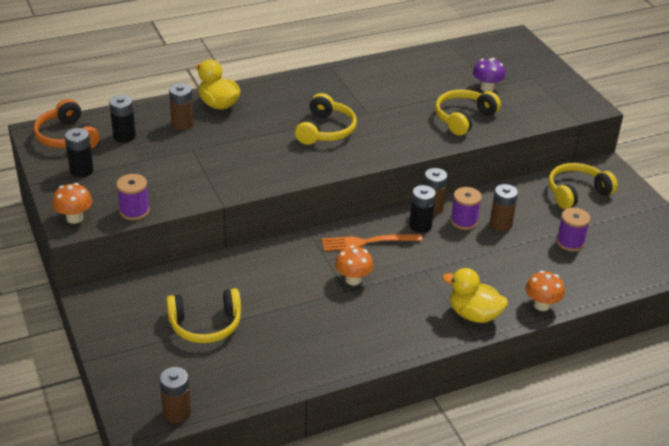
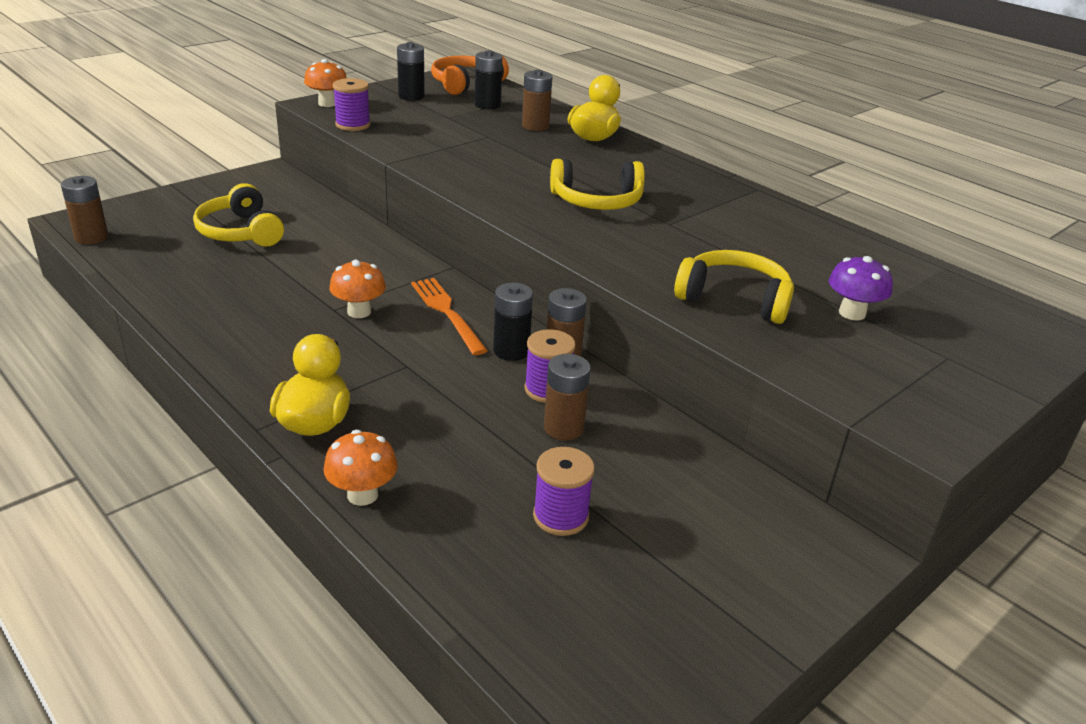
camera: 70 degrees right, 5 degrees down
(577, 193) = (725, 513): yellow headphones -> none

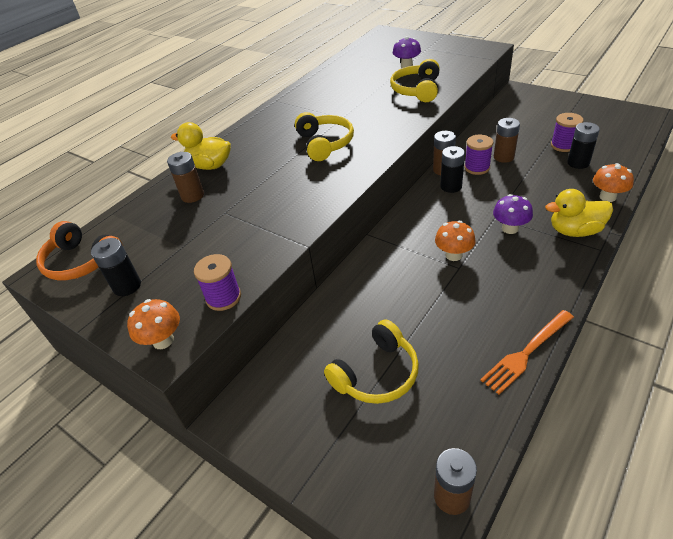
camera: 95 degrees left, 10 degrees up
(371, 369) = (510, 228): none -> purple mushroom
(446, 312) = (427, 220): orange fork -> orange fork (526, 353)
(487, 105) = (144, 232): black battery -> black battery (578, 163)

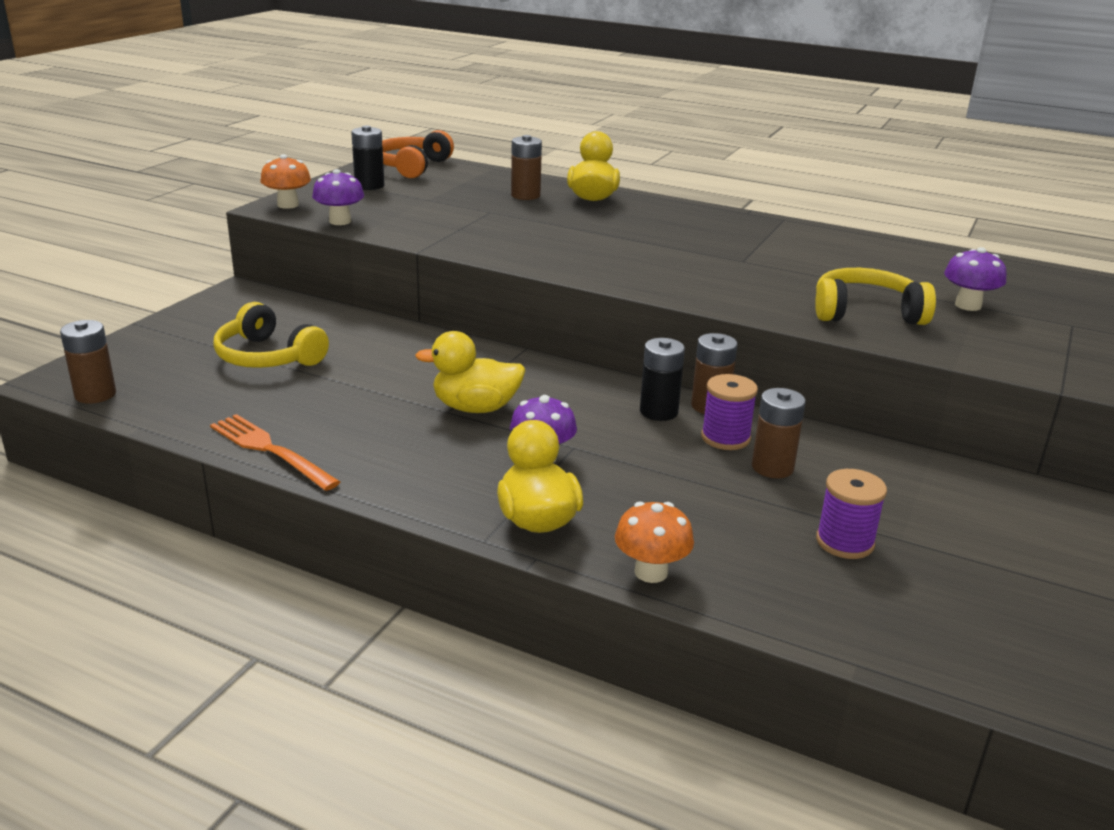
camera: 75 degrees right, 15 degrees down
(223, 297) = (340, 221): purple spool -> purple mushroom
(324, 143) = (658, 252): yellow headphones -> none
(453, 255) = (475, 408): orange mushroom -> yellow duck
(578, 163) = (776, 553): black battery -> none

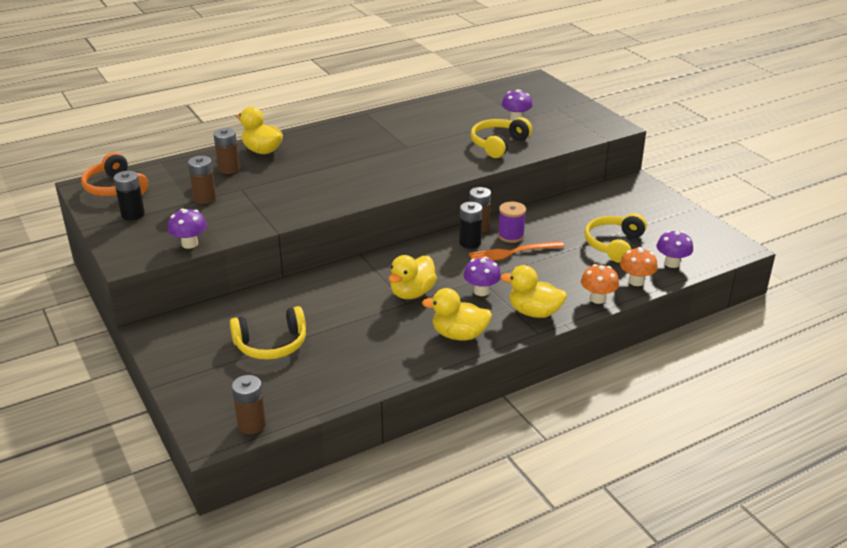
camera: 55 degrees left, 5 degrees up
(269, 450) = (392, 373): orange fork -> orange fork (512, 252)
(288, 205) = (130, 254): orange mushroom -> orange mushroom (636, 281)
(409, 473) = (459, 335): none -> yellow duck
(772, 467) = (546, 235): brown battery -> brown battery (205, 198)
(844, 542) = (614, 245): purple spool -> yellow headphones
(881, 628) = (672, 263): none -> purple mushroom

